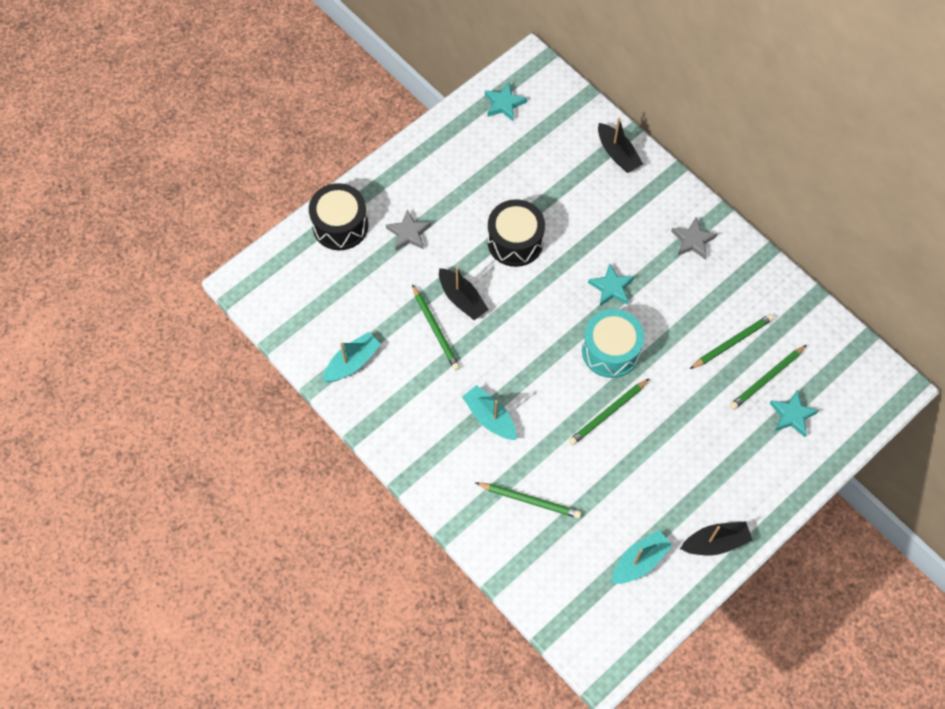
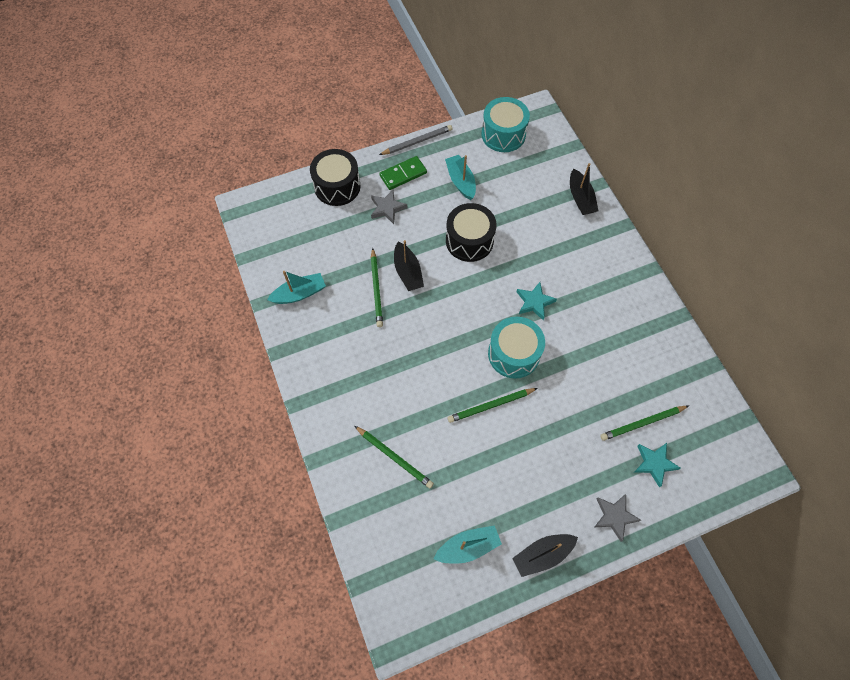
camera: 20 degrees right, 0 degrees up
(409, 143) = (417, 142): none -> grey pencil
(410, 187) = (403, 174): none -> green domino
(490, 417) = (390, 375): turquoise boat -> turquoise boat (460, 181)
(504, 104) = (503, 134): turquoise star -> turquoise drum
(692, 240) = (618, 286): grey star -> grey star (614, 516)
(715, 542) = (542, 555): black boat -> black boat turned 150 degrees clockwise
(732, 342) = (622, 381): green pencil -> none

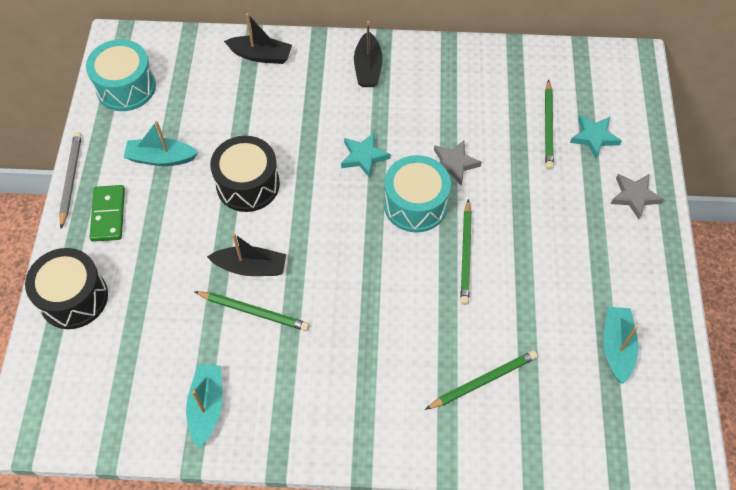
camera: 65 degrees left, 5 degrees down
(387, 208) = (146, 252): grey star -> grey star (454, 164)
(542, 555) = (650, 279): black boat -> black boat (368, 68)

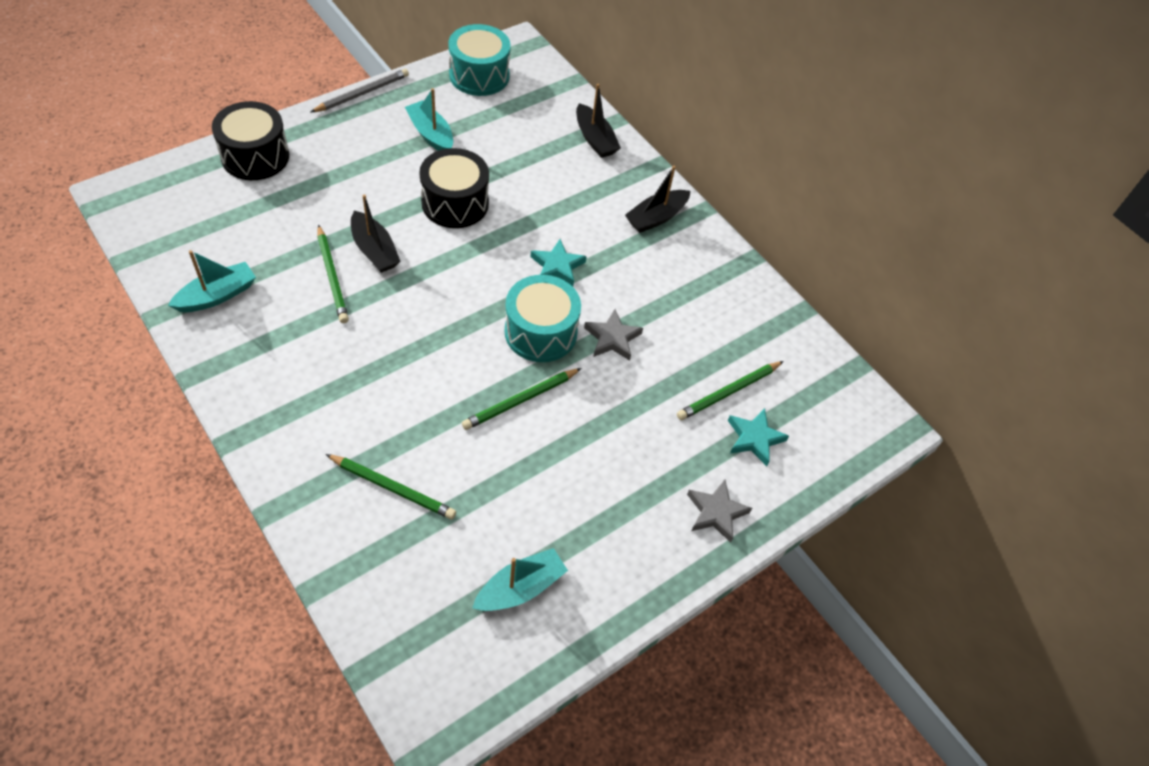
camera: 45 degrees right, 5 degrees down
(108, 215) = (349, 133): green domino -> none

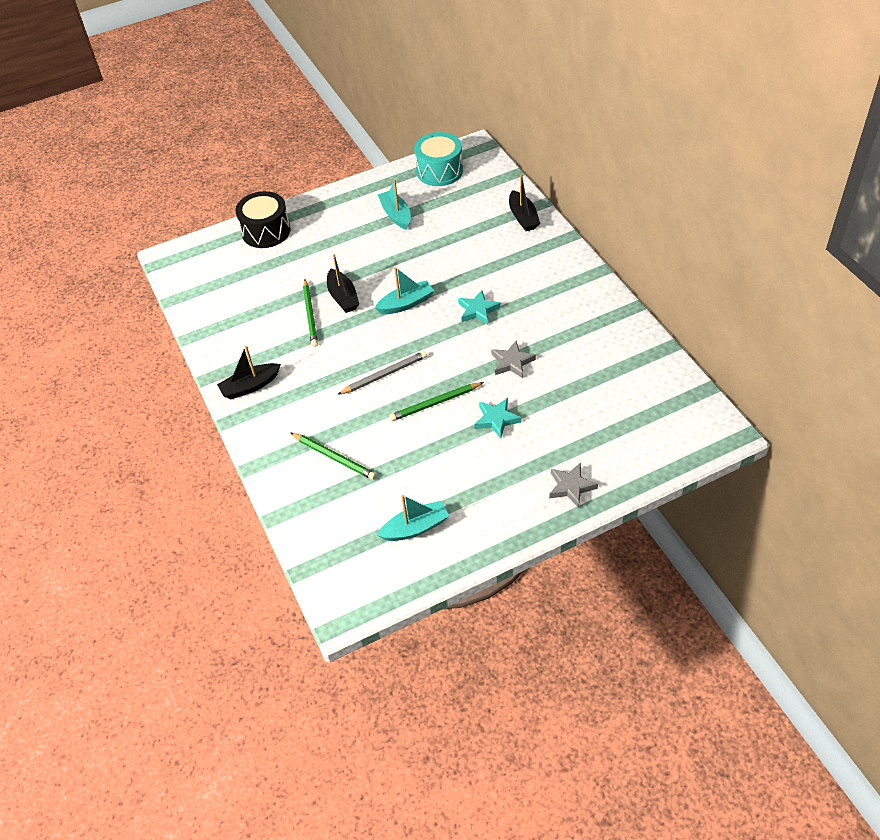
camera: 20 degrees right, 5 degrees down
(217, 295) = (229, 326): turquoise boat -> turquoise boat (406, 304)
(362, 93) = (349, 186): grey pencil -> grey pencil (384, 375)
(455, 203) = (407, 264): black drum -> none
(540, 332) = (457, 356): turquoise drum -> none
(656, 217) = (562, 275): black boat -> black boat (250, 386)
(729, 392) = (597, 403): green pencil -> none
(754, 438) = (611, 437): turquoise star -> turquoise star (496, 419)

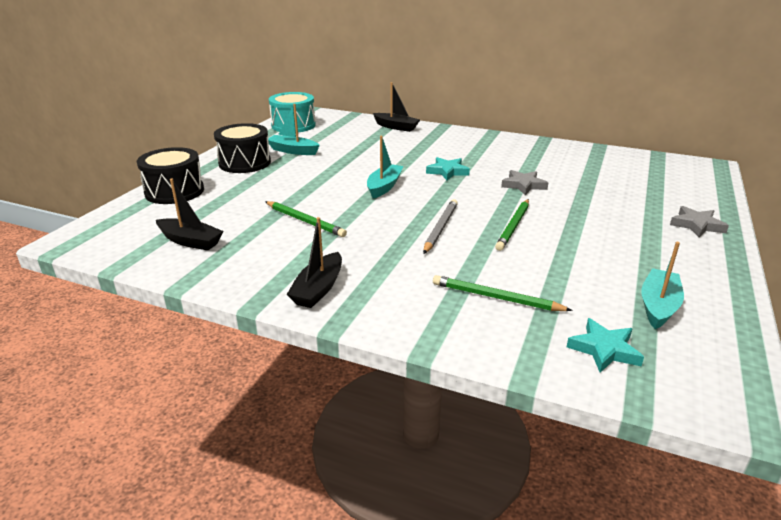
camera: 45 degrees left, 20 degrees down
(334, 457) = (496, 297): green pencil -> green pencil turned 150 degrees counterclockwise
(343, 297) = (320, 201): black boat -> black boat (190, 241)
(344, 215) = (245, 163): none -> black drum
(496, 419) = (575, 215): turquoise star -> turquoise star (604, 349)

